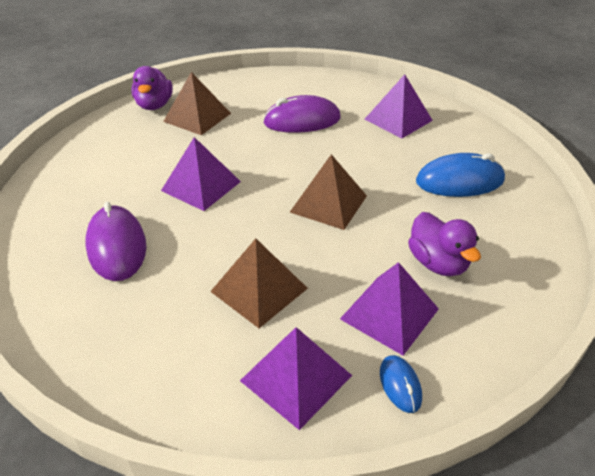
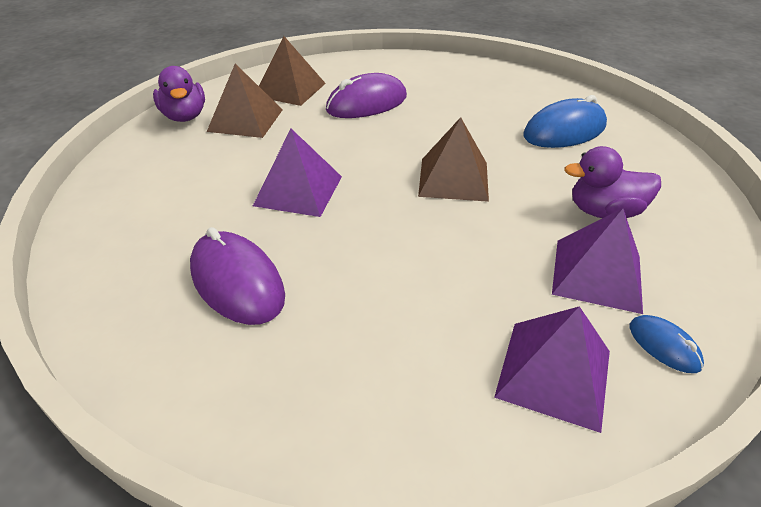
camera: 20 degrees left, 0 degrees up
(259, 289) = (443, 286): brown pyramid -> brown pyramid (290, 89)
(398, 119) = (464, 86): purple pyramid -> none
(438, 263) = (604, 212): purple duck -> purple duck turned 135 degrees clockwise

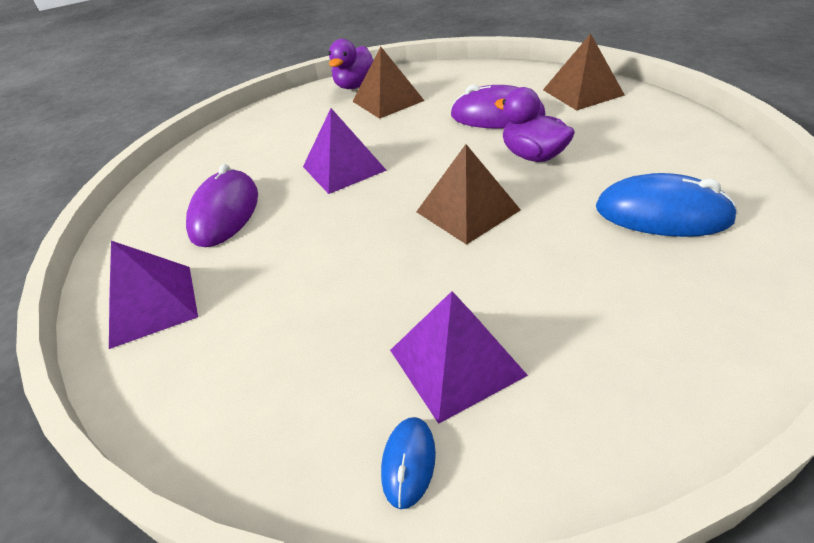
camera: 50 degrees right, 0 degrees up
(290, 89) = (454, 85): brown pyramid -> brown pyramid (582, 92)
(554, 373) = (292, 406): purple pyramid -> purple pyramid (152, 305)
(604, 212) = (564, 313): purple duck -> purple duck (533, 156)

